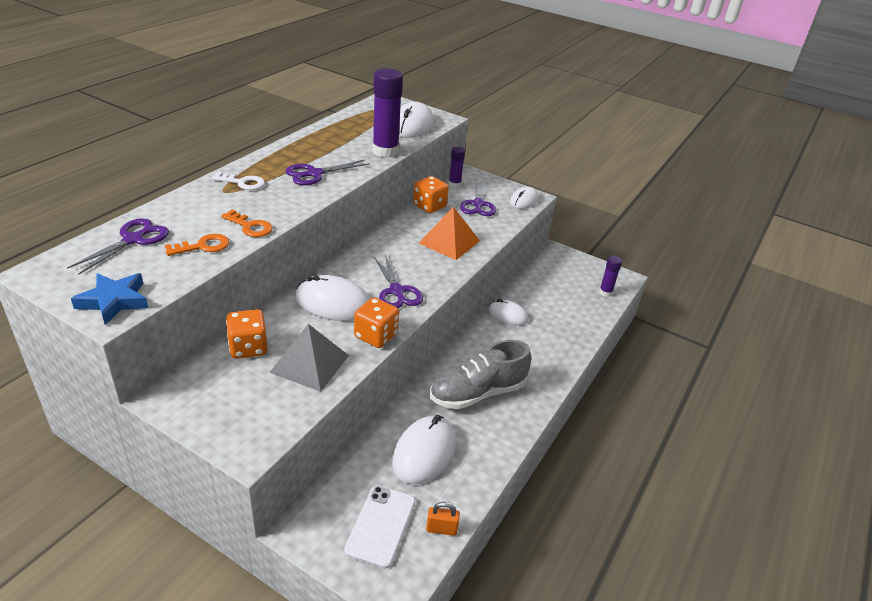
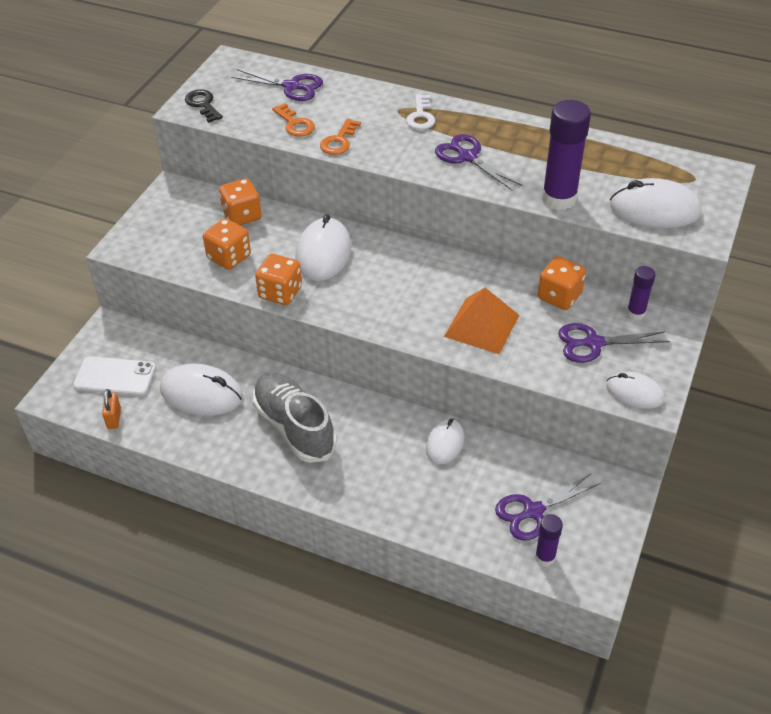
camera: 85 degrees right, 10 degrees up
(114, 301) = (203, 104): blue star -> black key
(310, 363) = (229, 257): grey pyramid -> orange dice
(397, 291) = (361, 295): purple scissors -> purple scissors (533, 511)

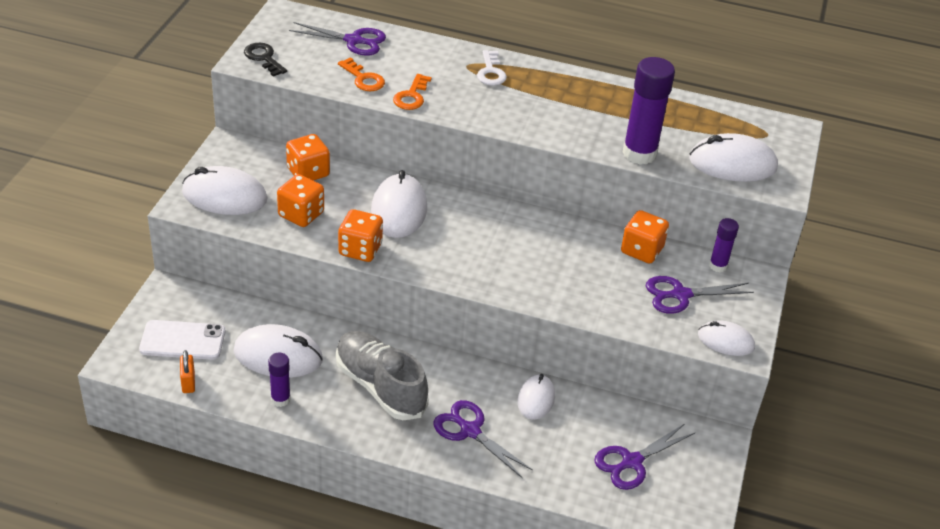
camera: 10 degrees left, 5 degrees down
(160, 239) = (224, 196): none -> white mouse
(467, 157) = (544, 113): purple scissors -> purple scissors (470, 431)
(481, 325) = (569, 279): orange pyramid -> none
(545, 557) = (648, 504): purple glue stick -> purple glue stick (280, 399)

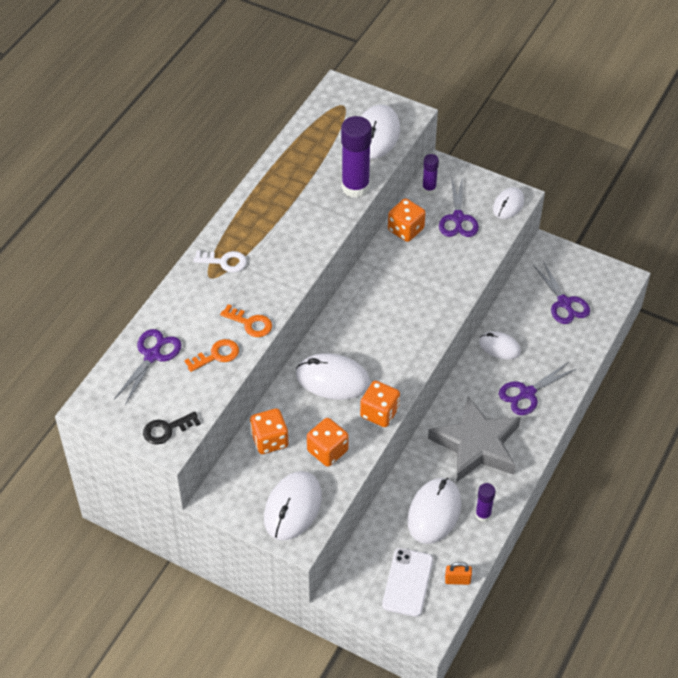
camera: 75 degrees left, 10 degrees up
(380, 386) = (476, 445): grey shoe -> grey star

